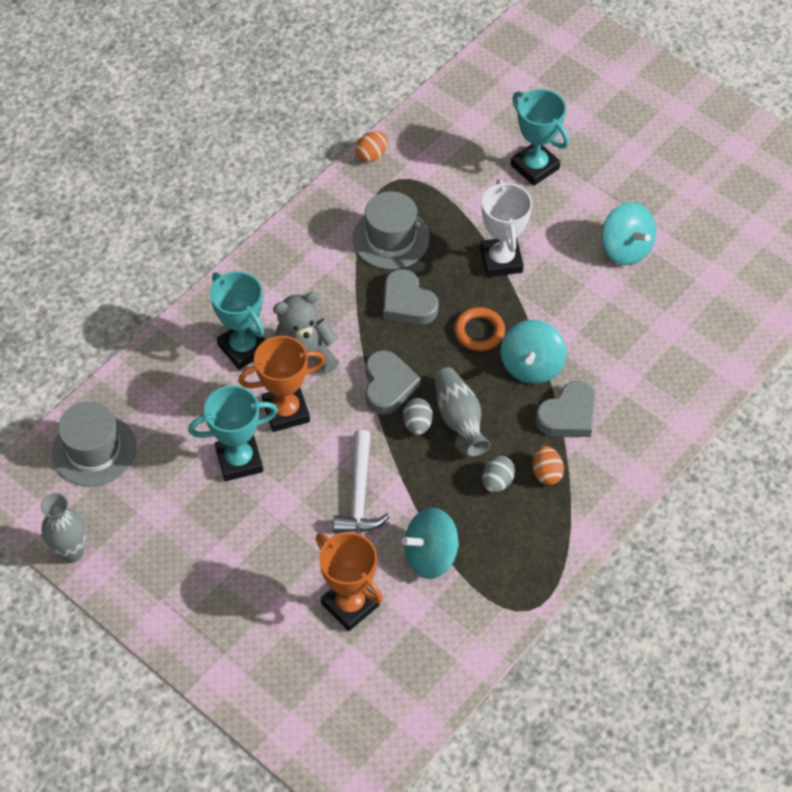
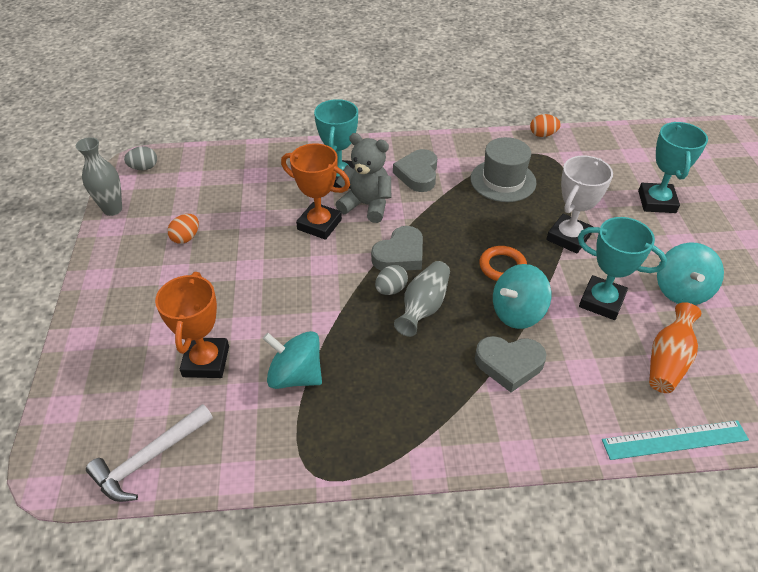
camera: 45 degrees right, 10 degrees down
(94, 450) = (195, 171): grey hat -> none
(239, 460) = (258, 230): turquoise trophy -> turquoise trophy (601, 301)
(359, 493) = (302, 300): white hammer -> white hammer (150, 458)
(407, 303) = (471, 219): grey heart -> grey heart (418, 174)
(497, 482) = (401, 366): grey egg -> grey egg (144, 168)
(546, 473) = (446, 390): orange egg -> orange egg (186, 237)
(667, 322) = (668, 361): none -> orange vase
(720, 383) = (675, 440): none -> turquoise ruler

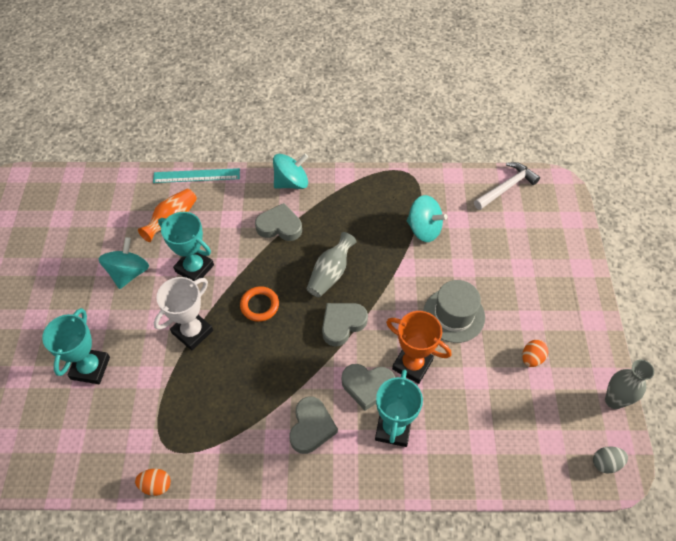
camera: 175 degrees left, 10 degrees up
(206, 361) = (486, 243): orange trophy -> none
(366, 205) = (367, 386): grey teddy bear -> grey heart
(391, 289) = (353, 290): grey egg -> none
(503, 181) = (226, 410): grey hat -> grey hat (453, 315)
(517, 312) = (261, 264): turquoise spinning top -> turquoise spinning top (291, 182)

